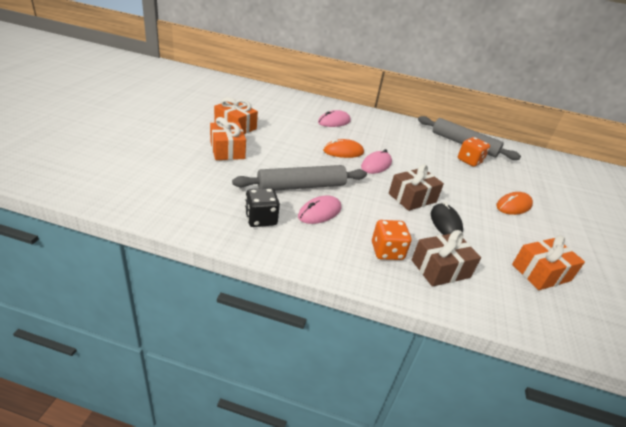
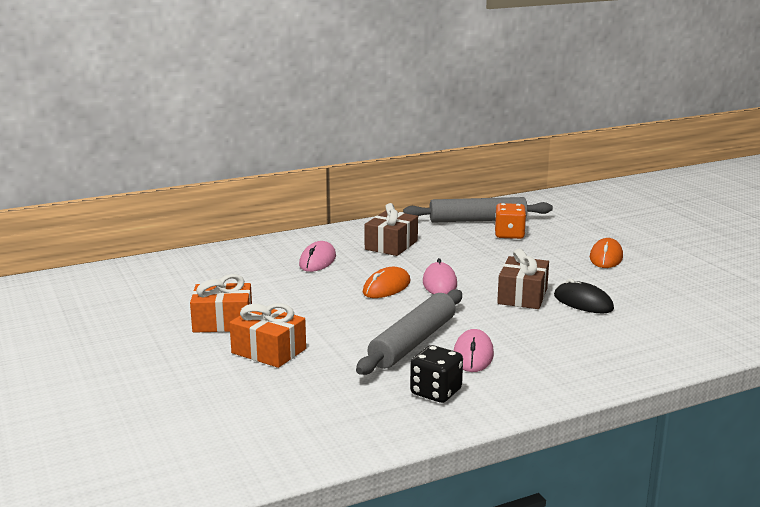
camera: 35 degrees left, 15 degrees down
(387, 251) = (581, 352): orange dice -> none
(440, 269) = (639, 341): brown gift -> brown gift (391, 245)
(541, 272) = (703, 300): orange gift -> none

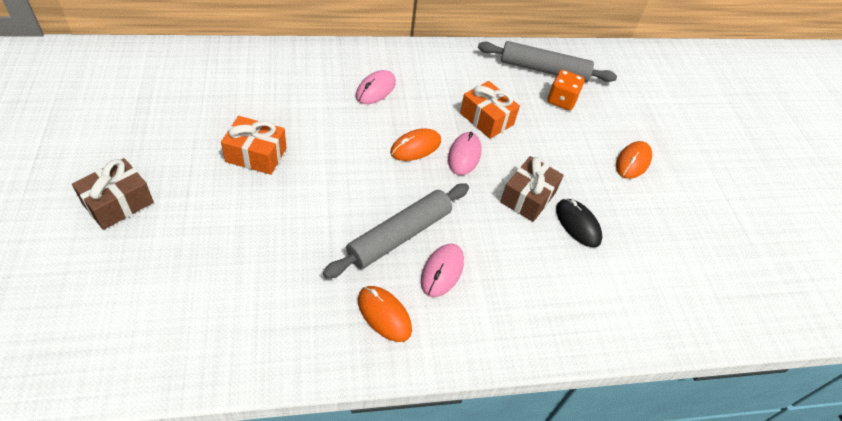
camera: 10 degrees right, 30 degrees up
(269, 351) = (274, 208): orange gift -> orange gift (486, 119)
(391, 245) = (449, 85): brown gift -> brown gift (118, 203)
(436, 392) = (384, 314): black dice -> orange mouse

